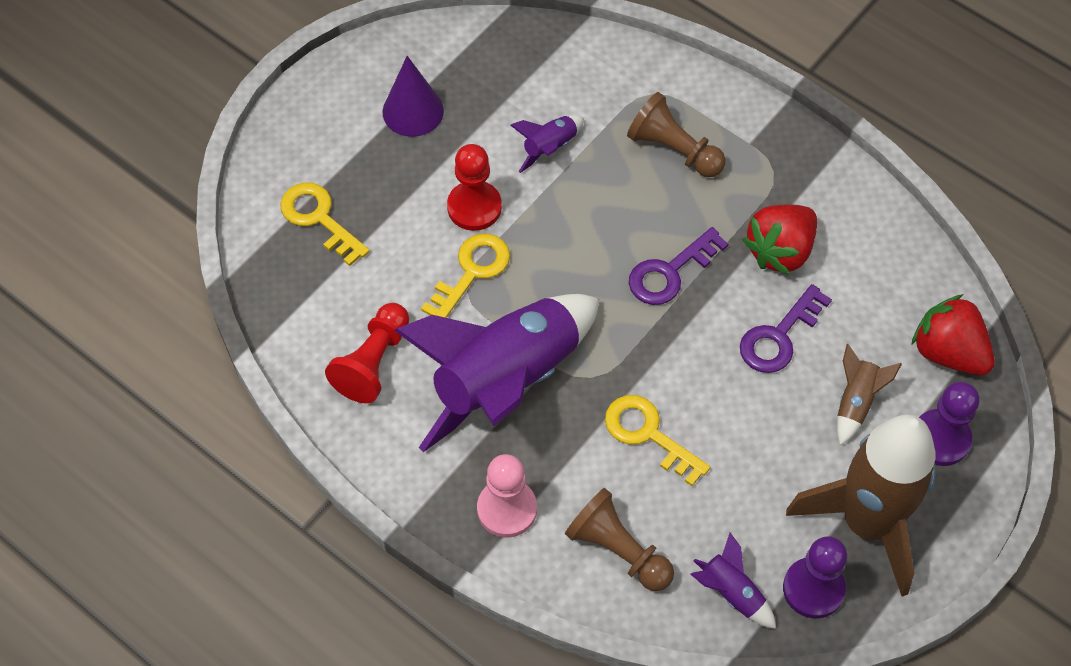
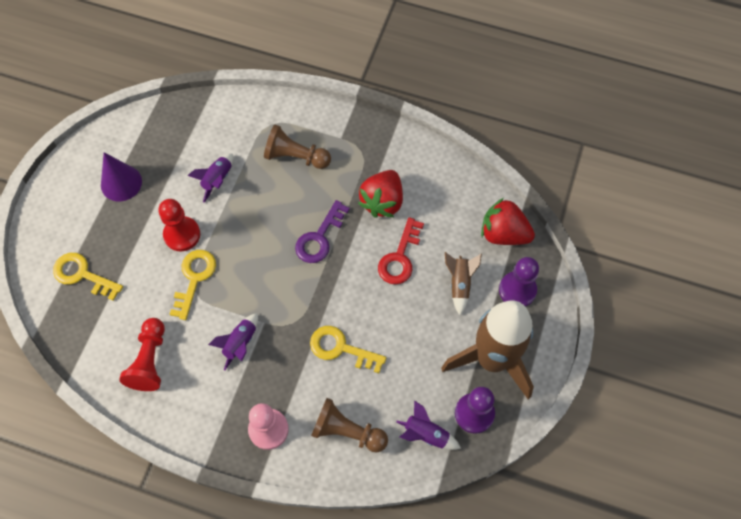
camera: 20 degrees left, 5 degrees up
(506, 380) = (240, 343): purple rocket -> purple rocket, size x0.41
(779, 336) = (400, 257): purple key -> red key

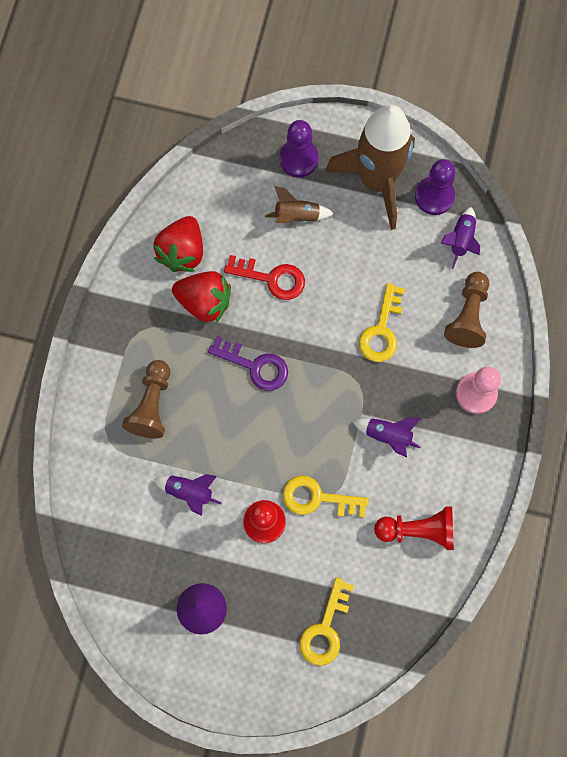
camera: 95 degrees left, 10 degrees up
(503, 233) = (234, 174): red strawberry -> red strawberry (182, 252)

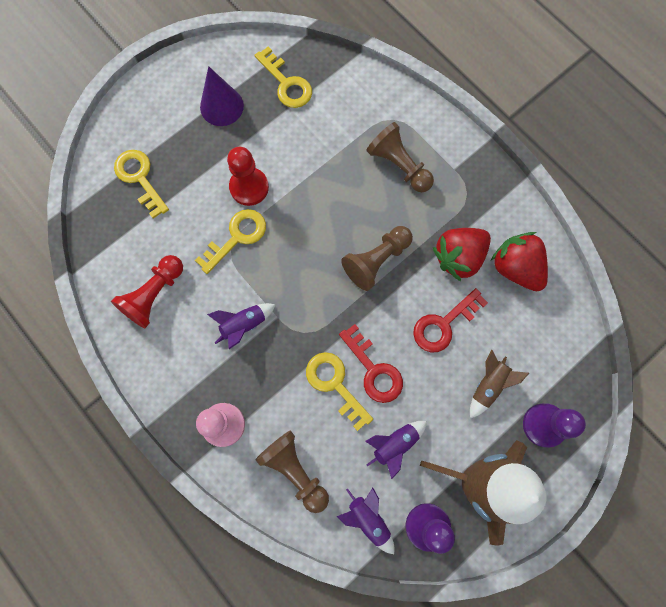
camera: 125 degrees right, 0 degrees up
(136, 564) = (286, 83): none -> yellow key
(189, 492) = (311, 150): purple rocket -> purple rocket (394, 444)
(255, 366) = (376, 261): purple key -> brown pawn
(348, 308) = (374, 370): none -> red key

